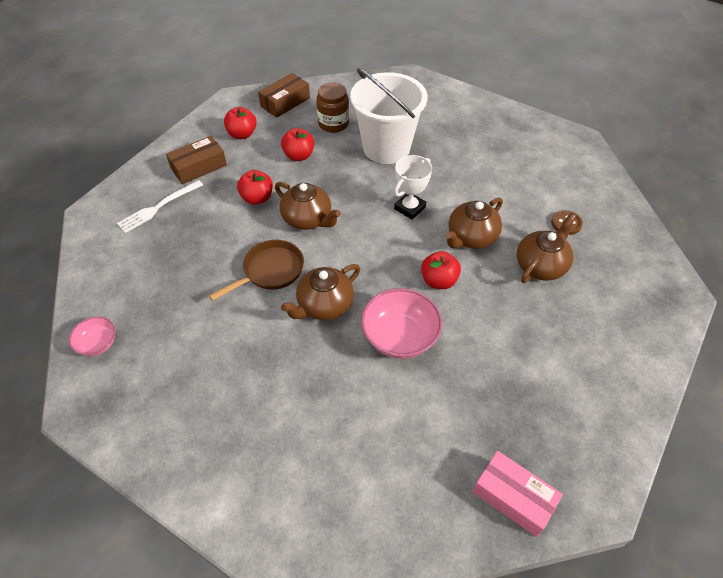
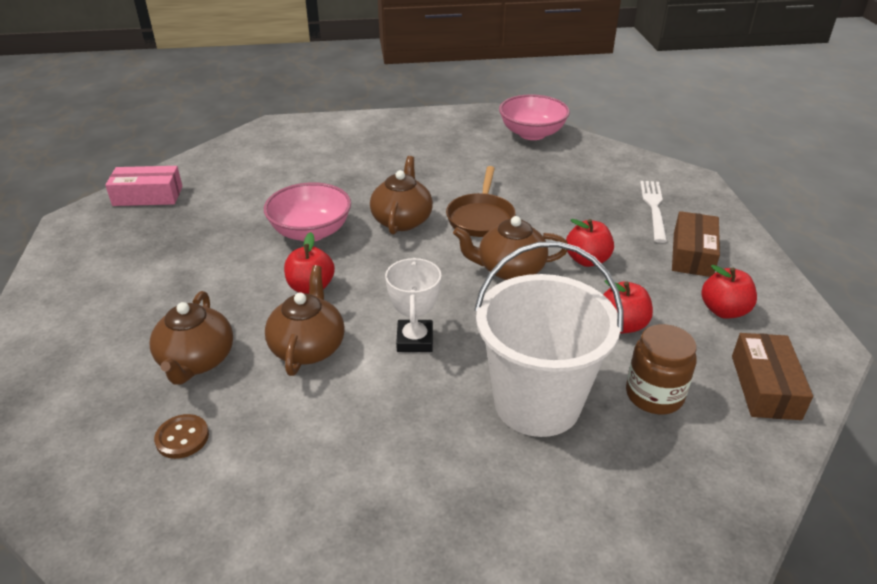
camera: 140 degrees right, 15 degrees down
(98, 344) = (532, 133): pink bowl -> pink bowl, size x1.78

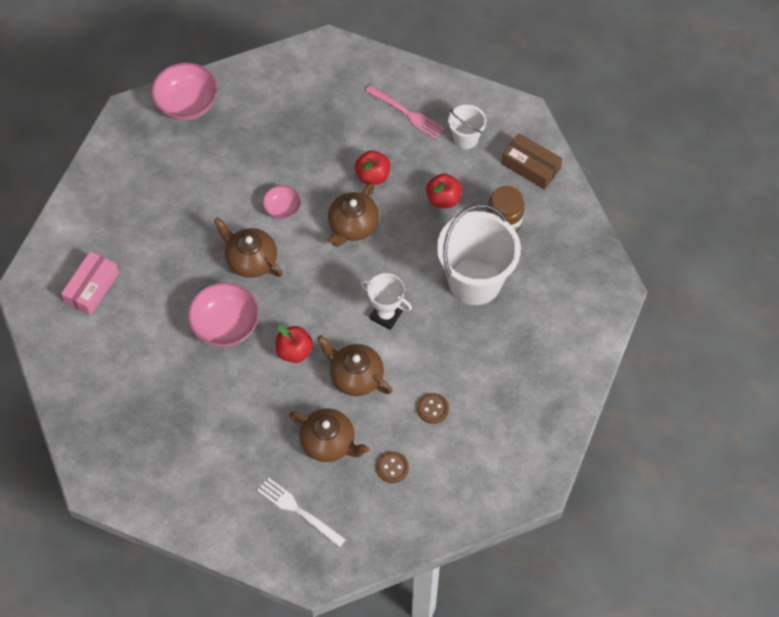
camera: 60 degrees left, 25 degrees up
(148, 196) = (90, 422): pink box -> pink box (92, 288)
(302, 442) = (432, 409): none -> brown button
(481, 218) = (282, 209): brown pan -> pink bowl
(654, 208) = (344, 96): white fork -> white fork (298, 510)
(692, 254) = (406, 113): brown box -> pink fork
(724, 311) = (465, 138): red apple -> white bucket

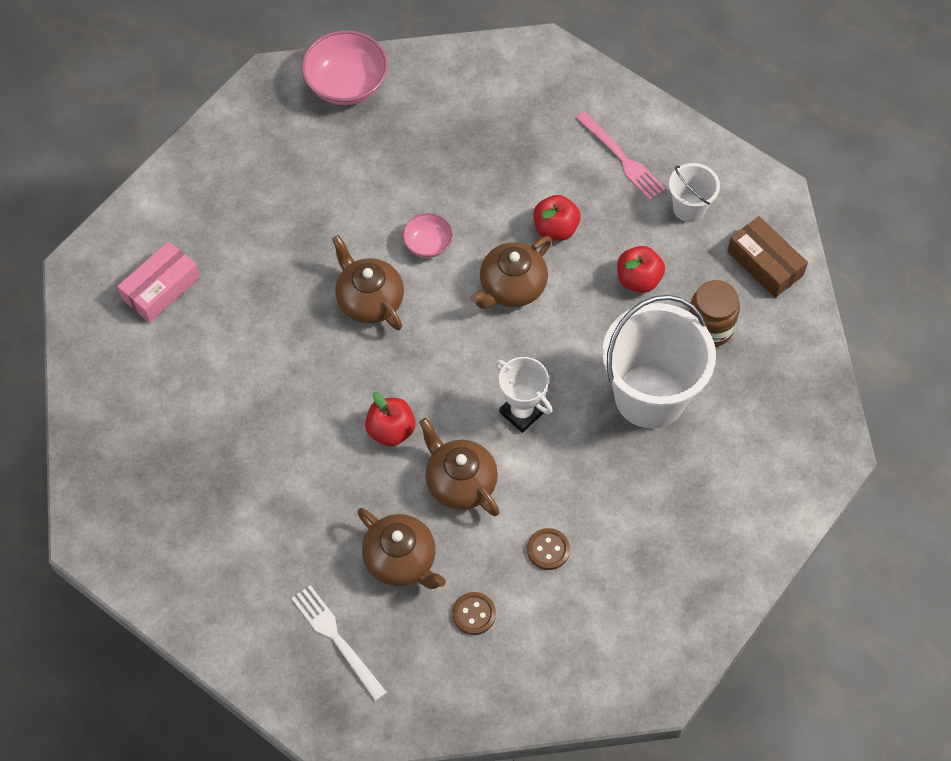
camera: 15 degrees right, 0 degrees up
(226, 325) = (313, 376): pink bowl -> none

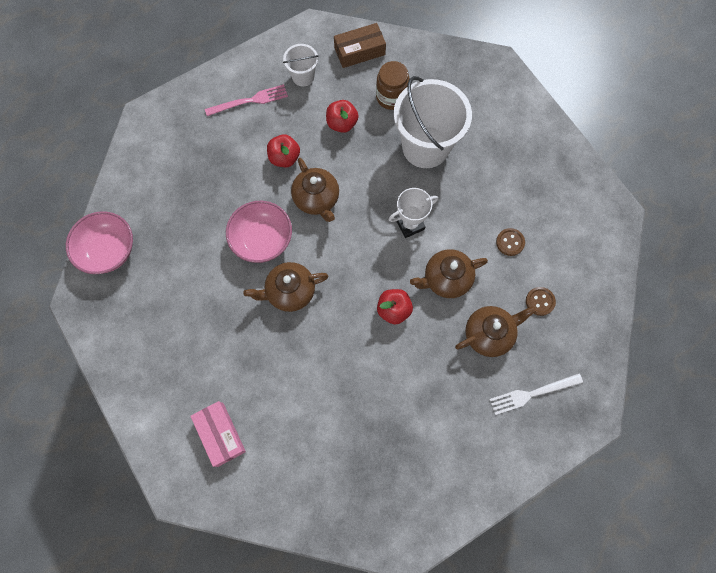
camera: 70 degrees left, 10 degrees up
(428, 244) = (262, 239): pink bowl -> pink bowl, size x1.78

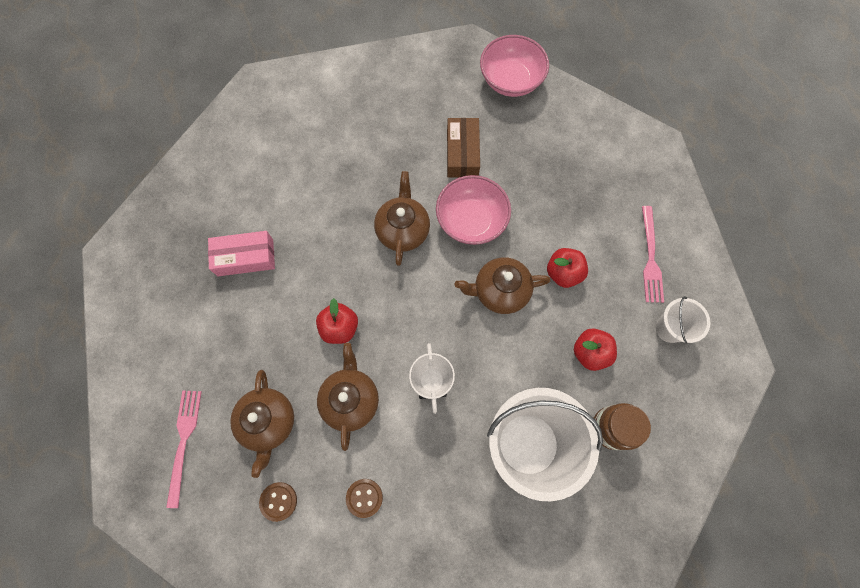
camera: 110 degrees right, 0 degrees up
(220, 434) = (290, 129): pink box -> pink box (245, 257)
(359, 51) = (692, 412): brown box -> brown box (462, 153)
(532, 393) = (184, 442): white fork -> pink fork

